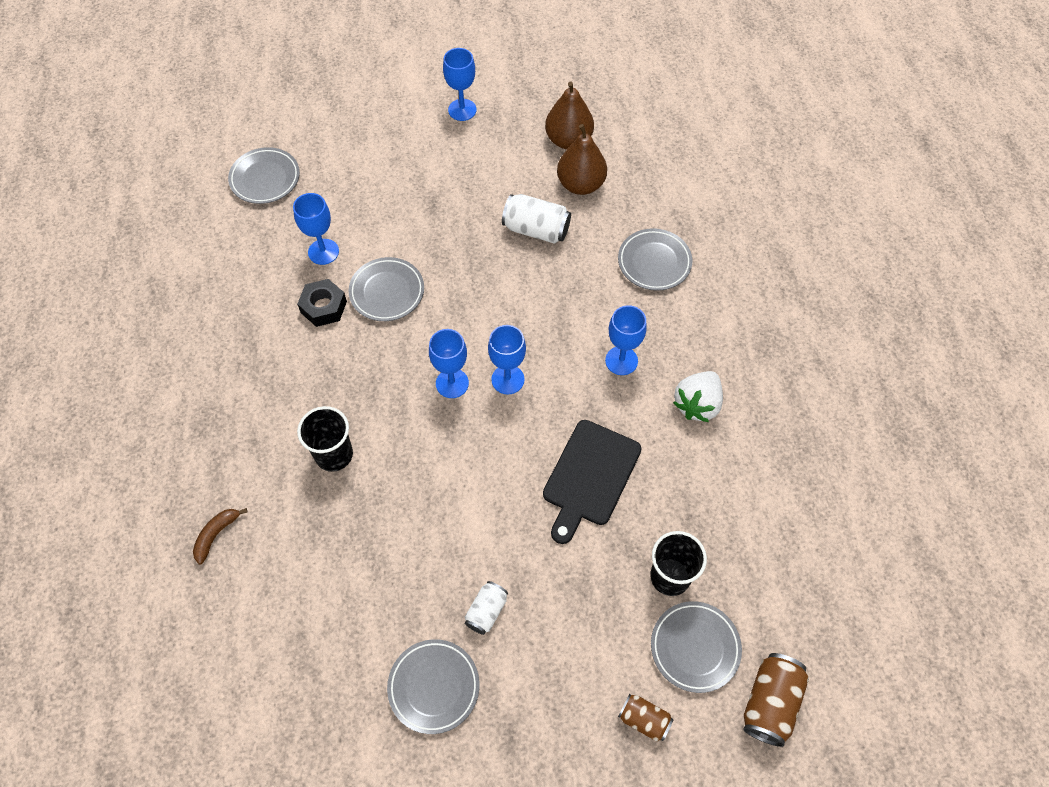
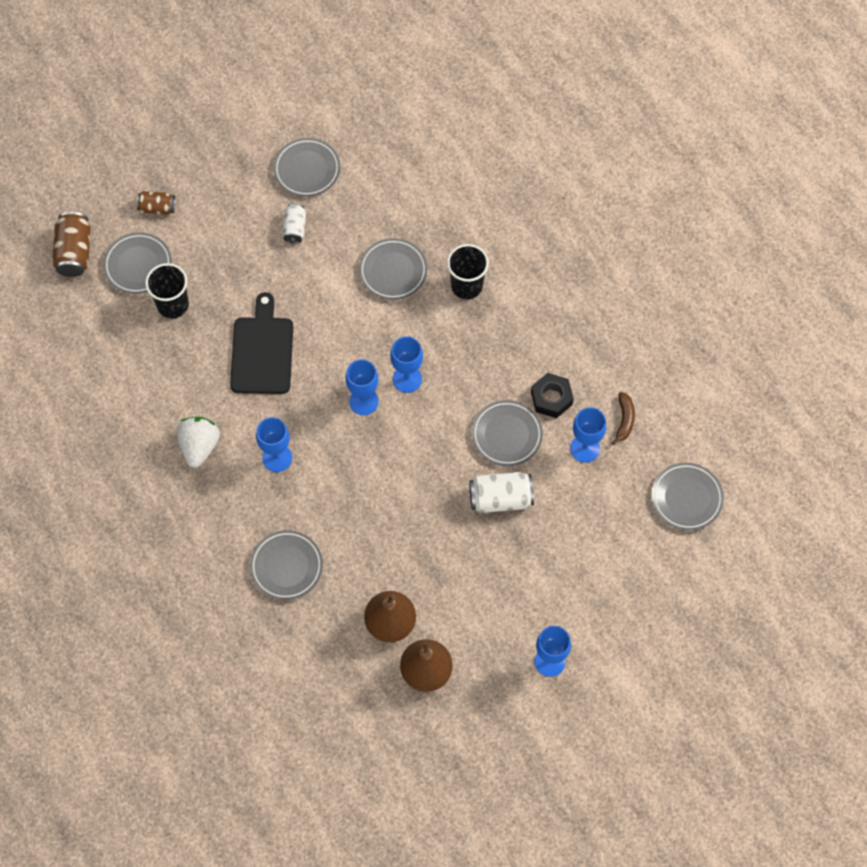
camera: 155 degrees right, 5 degrees up
(216, 535) = (515, 197): brown banana -> brown banana (624, 420)
(402, 506) = (393, 271): none -> grey plate
(536, 229) = (408, 554): white can -> white can (500, 498)

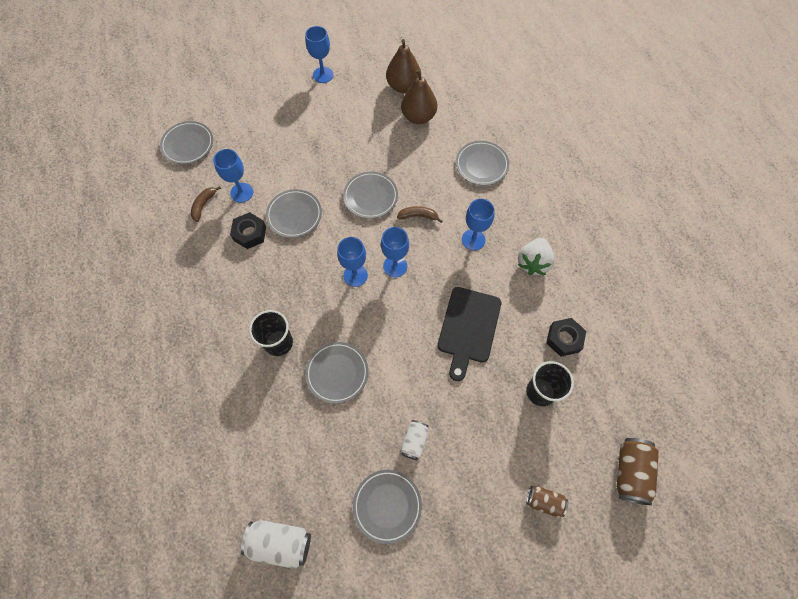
camera: 165 degrees left, 0 degrees up
(138, 265) = (569, 441): grey plate -> grey plate (370, 197)
(153, 365) = (564, 339): none -> black nut
(352, 472) = (418, 216): none -> brown banana
(500, 498) = (316, 174): white can -> white can (280, 542)

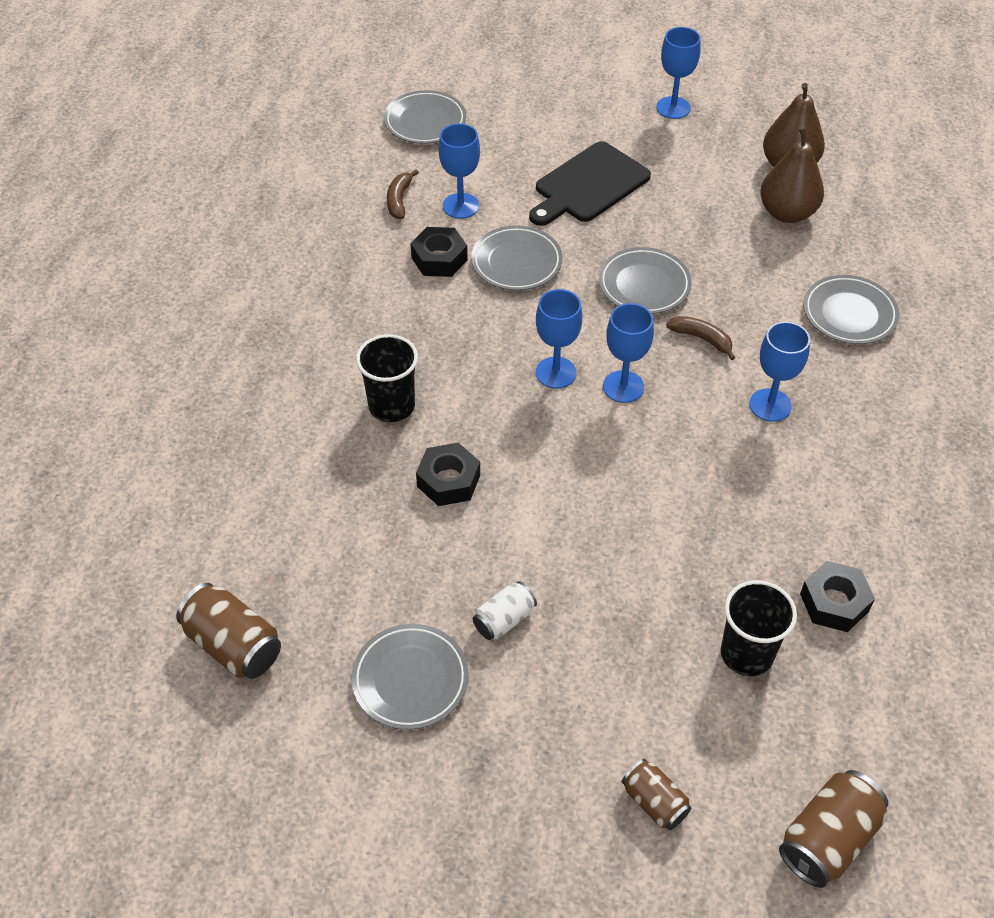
camera: 30 degrees right, 15 degrees down
(204, 205) = (399, 200): brown banana -> brown banana turned 45 degrees counterclockwise
(280, 542) = (234, 645): white can -> brown can
(337, 373) = (448, 480): grey plate -> black nut
(468, 328) = (685, 515): black cutting board -> black cutting board (588, 185)
(533, 263) = (850, 477): white strawberry -> none

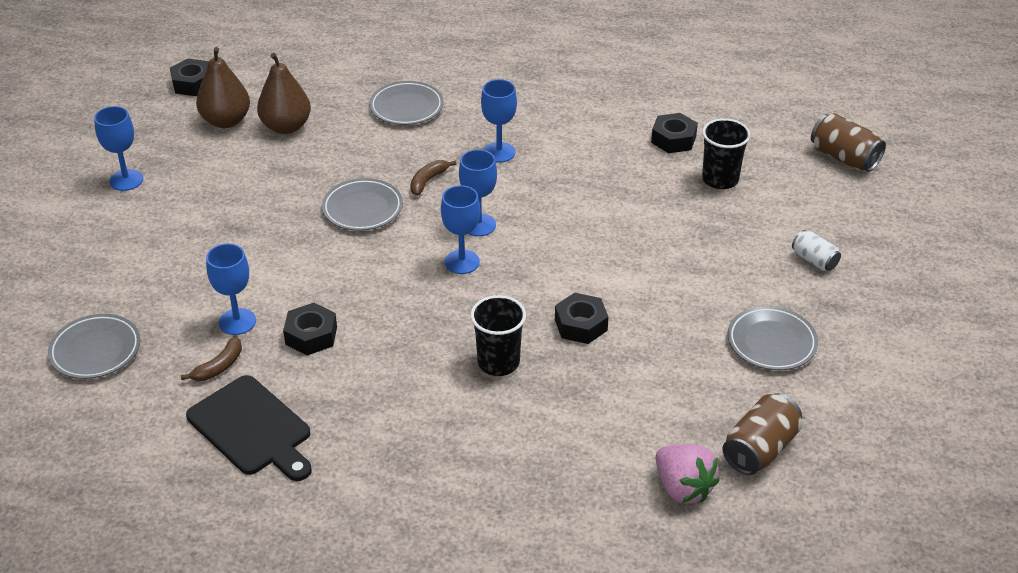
camera: 90 degrees left, 10 degrees down
(189, 564) = (683, 488): none -> pink strawberry
(399, 200) = (219, 367): brown banana -> brown banana turned 60 degrees counterclockwise
(504, 620) = (711, 293): white can -> white can (814, 260)
(516, 262) = (324, 284): grey plate -> none
(588, 185) = (225, 236): black cutting board -> black cutting board (252, 428)
(654, 802) = (838, 225): brown can -> none
(854, 133) = (193, 83): none -> black nut

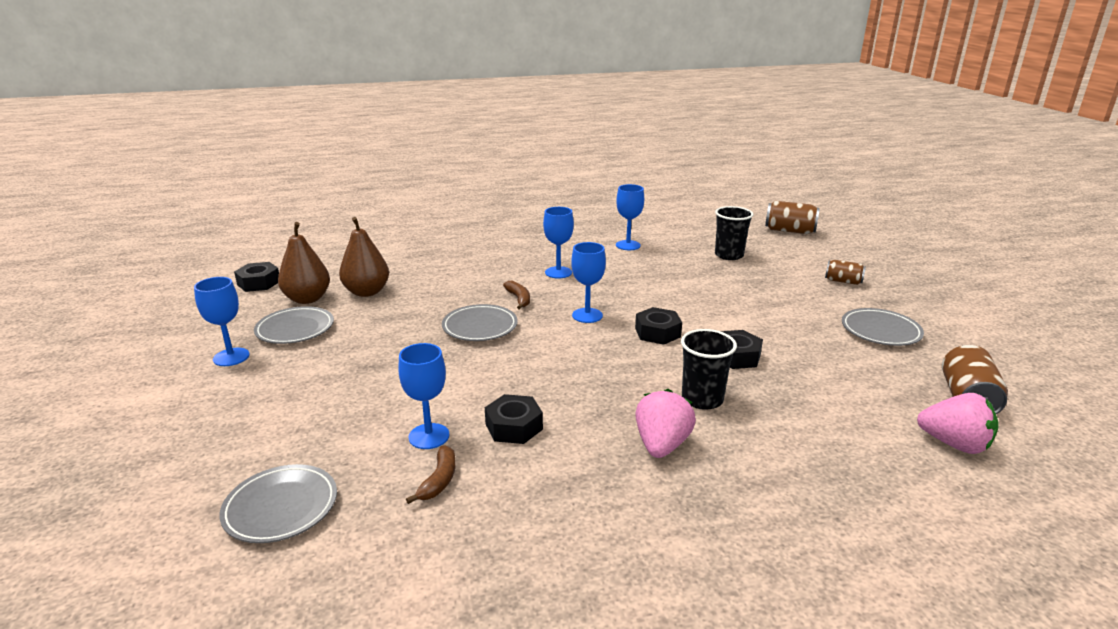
camera: 25 degrees left, 15 degrees down
(252, 428) = (522, 527): black cutting board -> none
(406, 107) = (460, 263): grey plate -> grey plate (295, 329)
(419, 396) = (662, 445): none -> pink strawberry
(428, 181) = (519, 299): brown banana -> brown banana turned 150 degrees clockwise
(462, 262) = (598, 341): blue goblet -> blue goblet (628, 245)
(673, 139) = (673, 243): black nut -> black nut (657, 332)
(814, 260) = (843, 281): white can -> brown can

